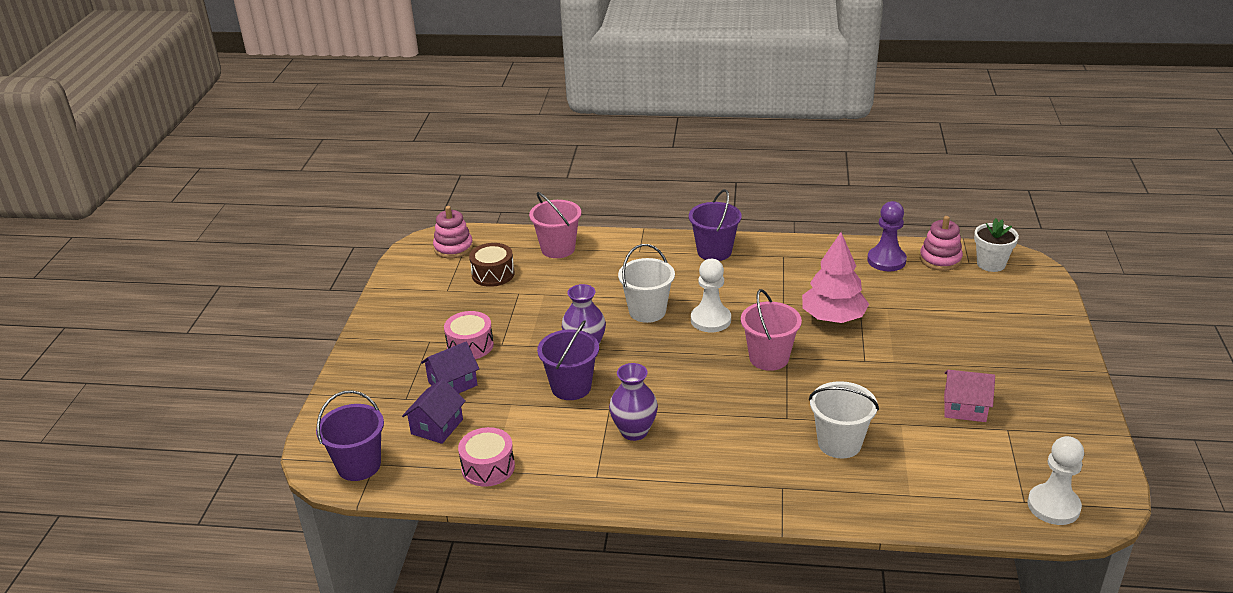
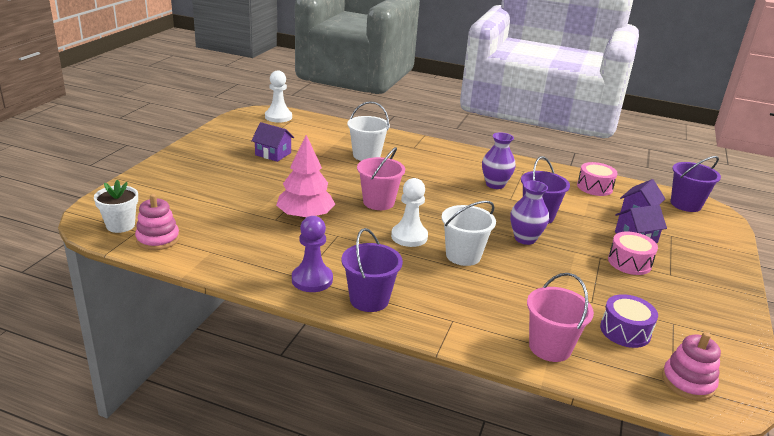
camera: 170 degrees left, 5 degrees down
(493, 274) = (625, 331): brown drum -> purple drum
(886, 260) = (207, 250): purple pawn -> purple pawn (312, 280)
(964, 408) = (273, 154): pink house -> purple house

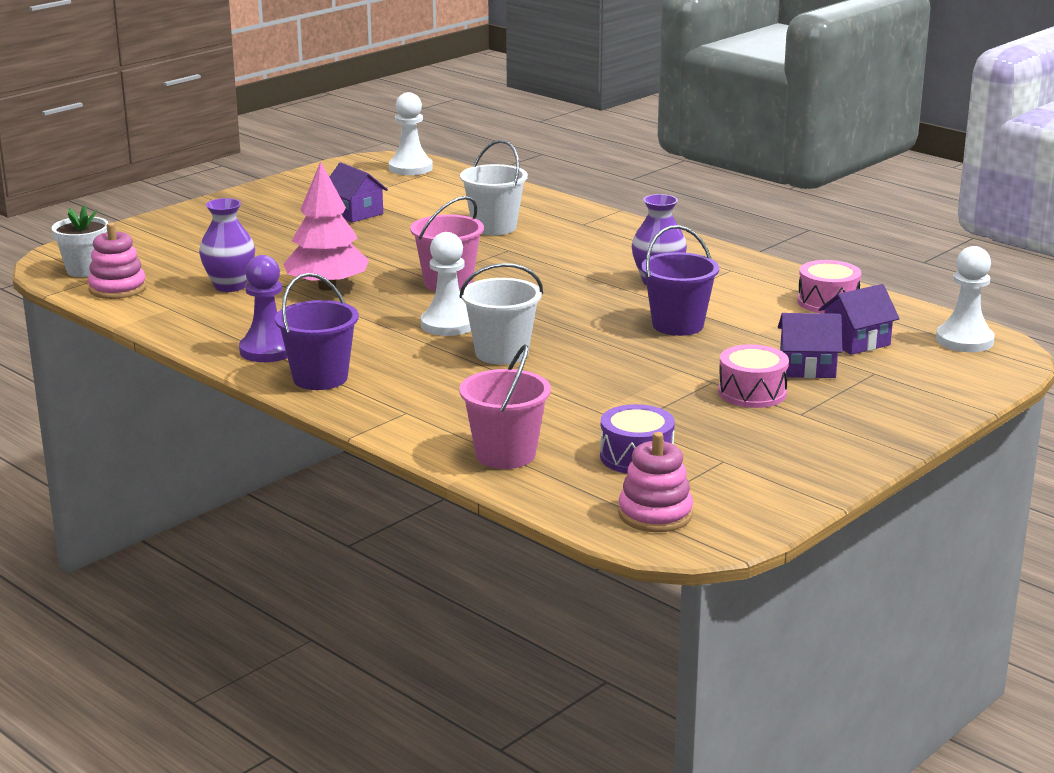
camera: 25 degrees right, 5 degrees down
(525, 239) = (620, 347): purple vase -> purple vase (230, 286)
(685, 204) = (964, 340): purple bucket -> white pawn

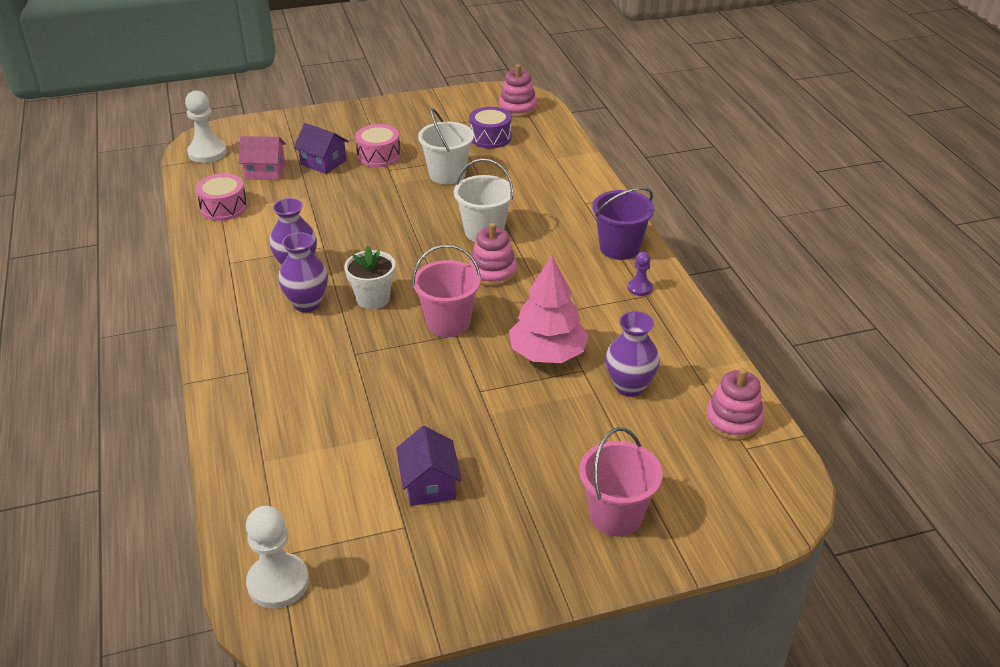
camera: 150 degrees left, 15 degrees up
(85, 270) = (758, 470): white flower pot -> white flower pot (373, 299)
(268, 350) = (639, 288): purple pawn -> purple pawn, size x0.54
(448, 324) = (492, 272): white pawn -> pink stacking toy
(494, 227) = (328, 397): white bucket -> white bucket (447, 174)
(505, 455) = (555, 158): pink bucket -> pink bucket (615, 515)
(603, 264) = (307, 304): none -> purple vase
(678, 325) = (345, 219): purple bucket -> none
(856, 342) = (265, 171): purple house -> pink house

